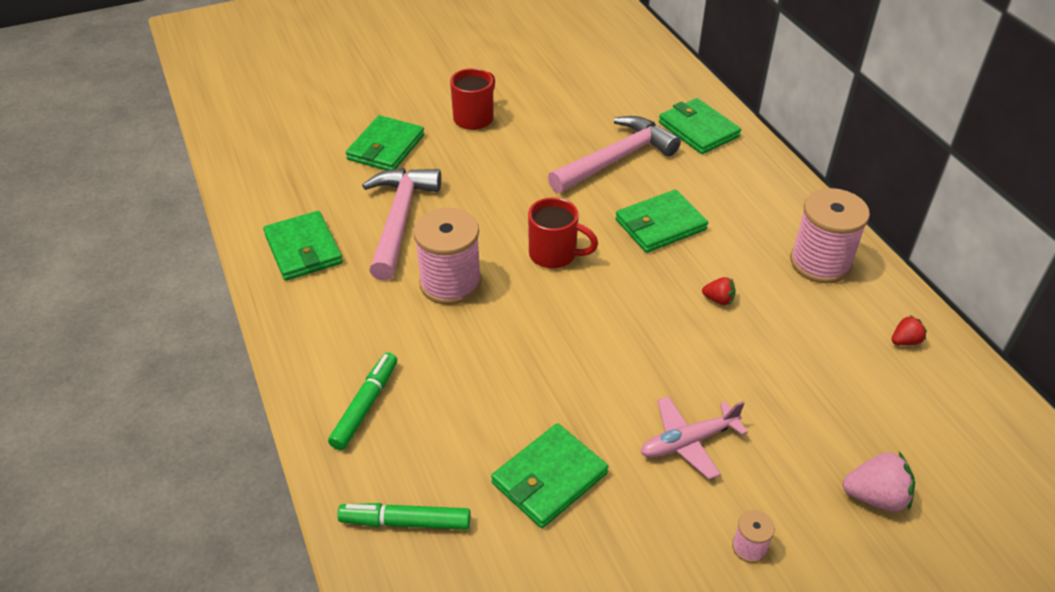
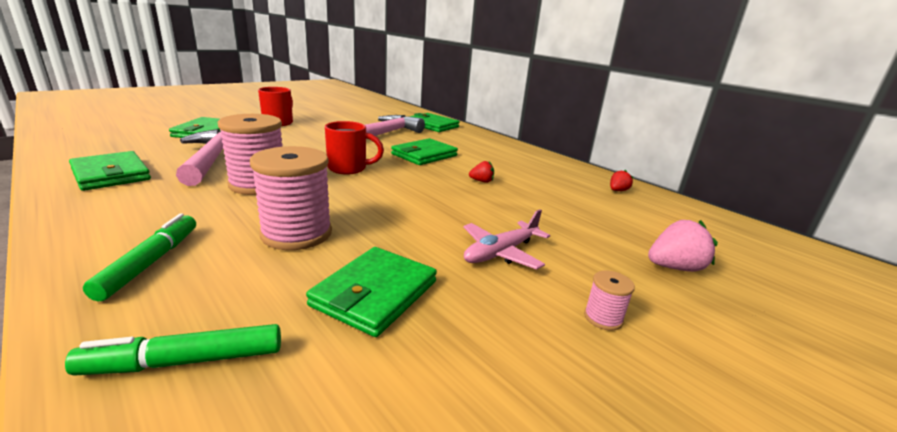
camera: 20 degrees left, 20 degrees down
(820, 262) = (538, 164): pink spool -> pink spool (296, 233)

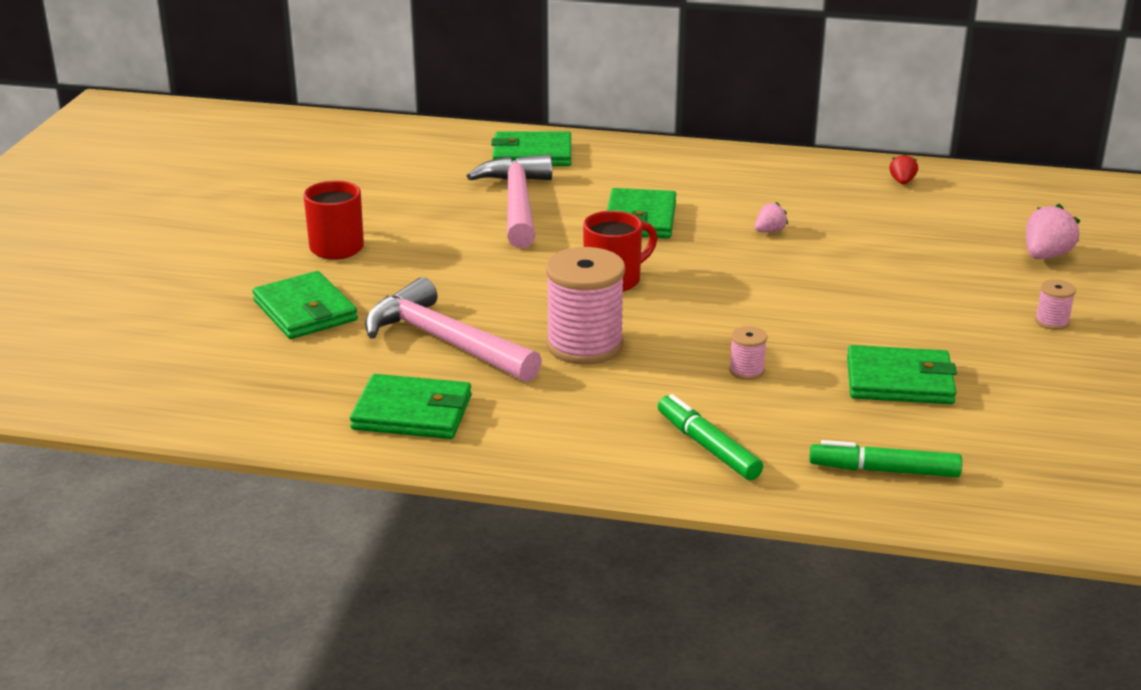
camera: 35 degrees left, 5 degrees up
(185, 361) = (884, 470): green marker -> green marker turned 60 degrees clockwise
(296, 233) = (746, 370): pink spool -> pink spool, size x0.45
(375, 293) = (900, 381): green wallet -> green wallet turned 75 degrees counterclockwise
(481, 181) = (769, 231): red strawberry -> pink strawberry
(501, 253) = (920, 305): pink plane -> none

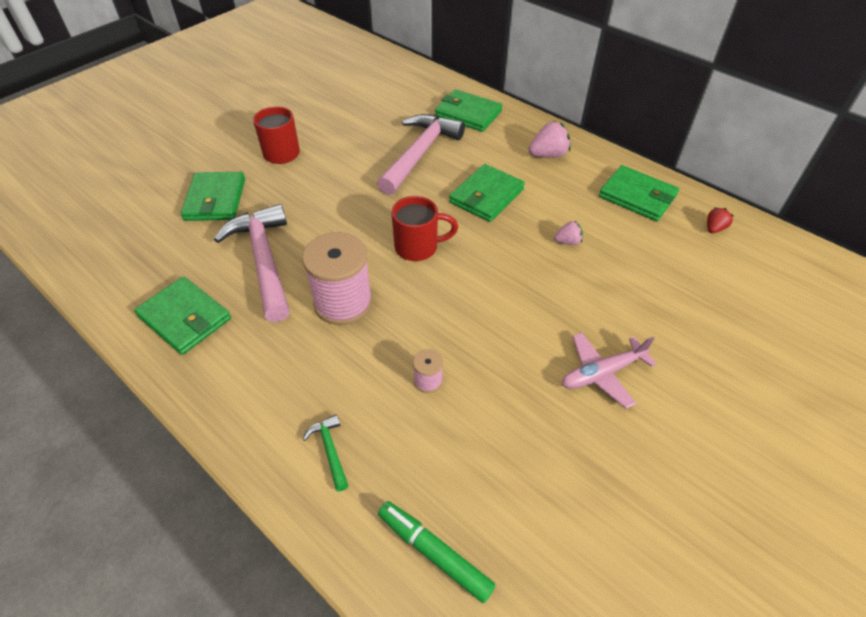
camera: 30 degrees right, 20 degrees up
(708, 447) = (330, 450): green marker -> green hammer
(900, 381) = (534, 450): green wallet -> green wallet (637, 196)
(905, 313) = (602, 373): none -> pink plane
(1045, 256) = (779, 358): pink strawberry -> pink strawberry (548, 155)
(1052, 322) = (724, 441): pink spool -> none

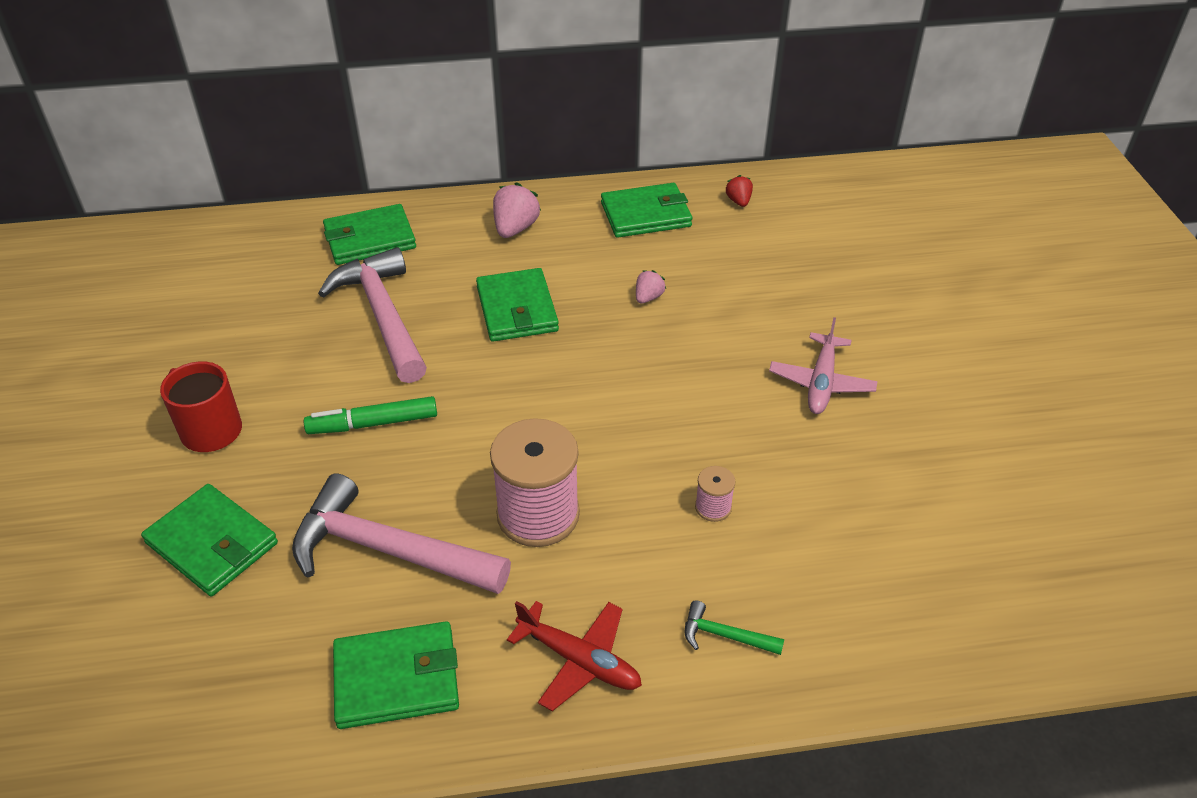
camera: 50 degrees left, 5 degrees down
(254, 387) = (579, 660): none -> red plane
(418, 247) = (528, 406): red mug -> none
(434, 553) = (904, 618): green marker -> green marker (373, 423)

